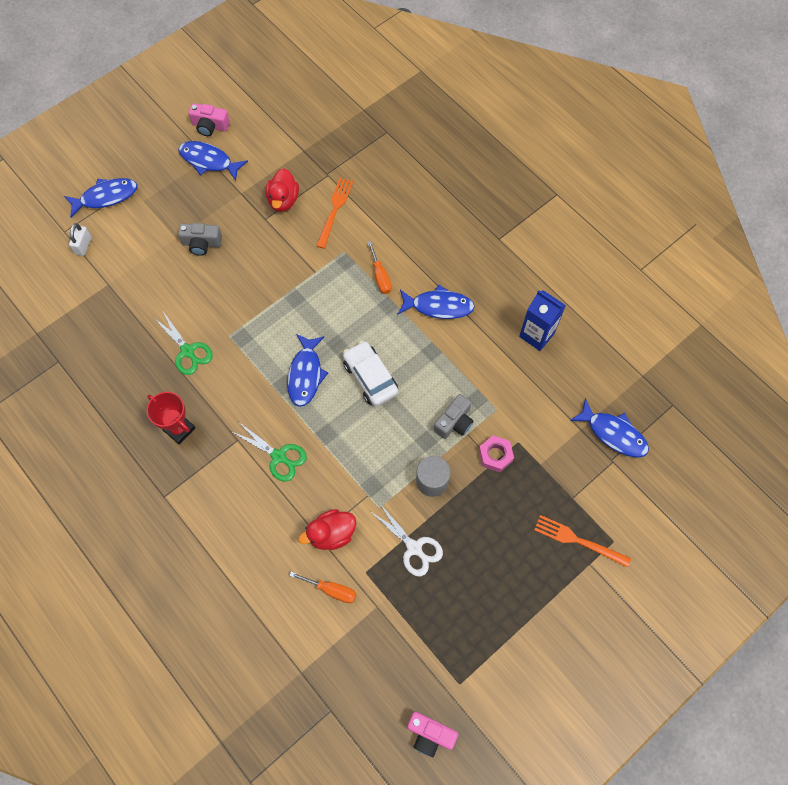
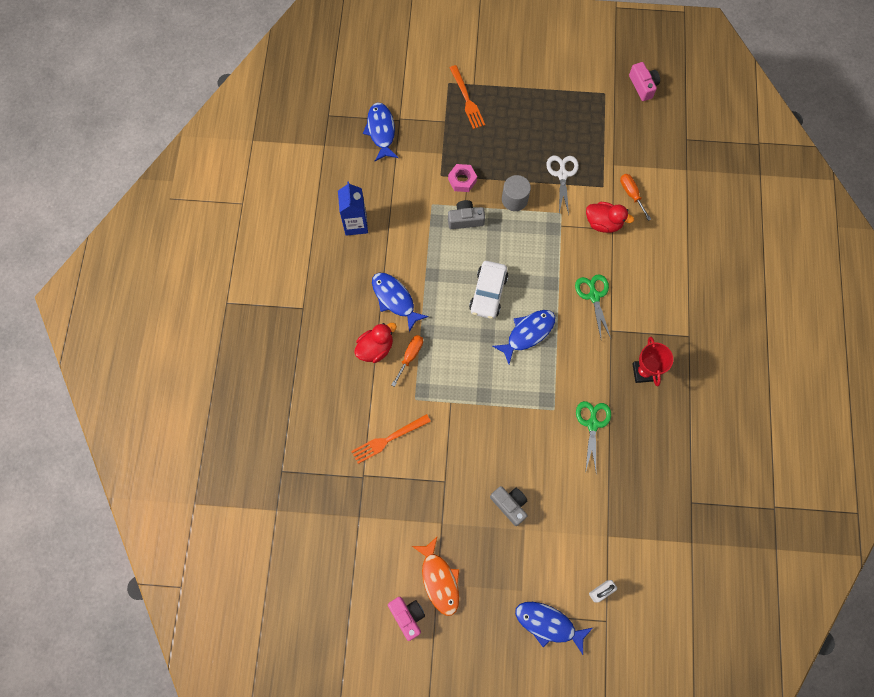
camera: 135 degrees left, 5 degrees up
(209, 161) = (439, 579): blue fish -> orange fish
(283, 200) = (417, 485): red duck -> red duck (375, 348)

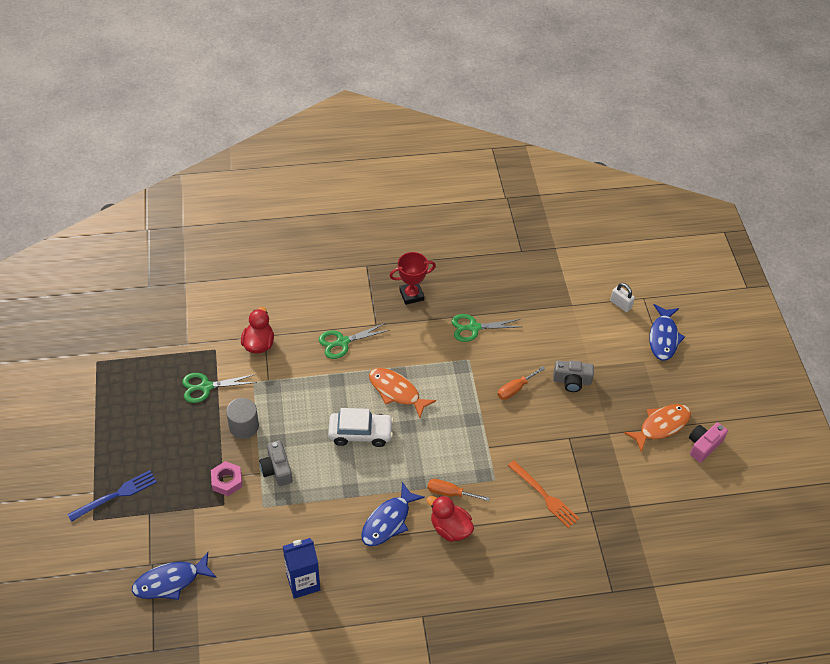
camera: 105 degrees left, 20 degrees down
(467, 99) = (116, 495): orange fork -> blue fork
(510, 505) = (572, 381): grey camera -> grey camera turned 120 degrees counterclockwise
(528, 333) = (396, 392): blue fish -> orange fish
(562, 174) = (206, 387): white scissors -> green scissors
(631, 194) = (221, 324): orange screwdriver -> orange screwdriver (515, 389)
(643, 86) = (84, 328): pink camera -> none

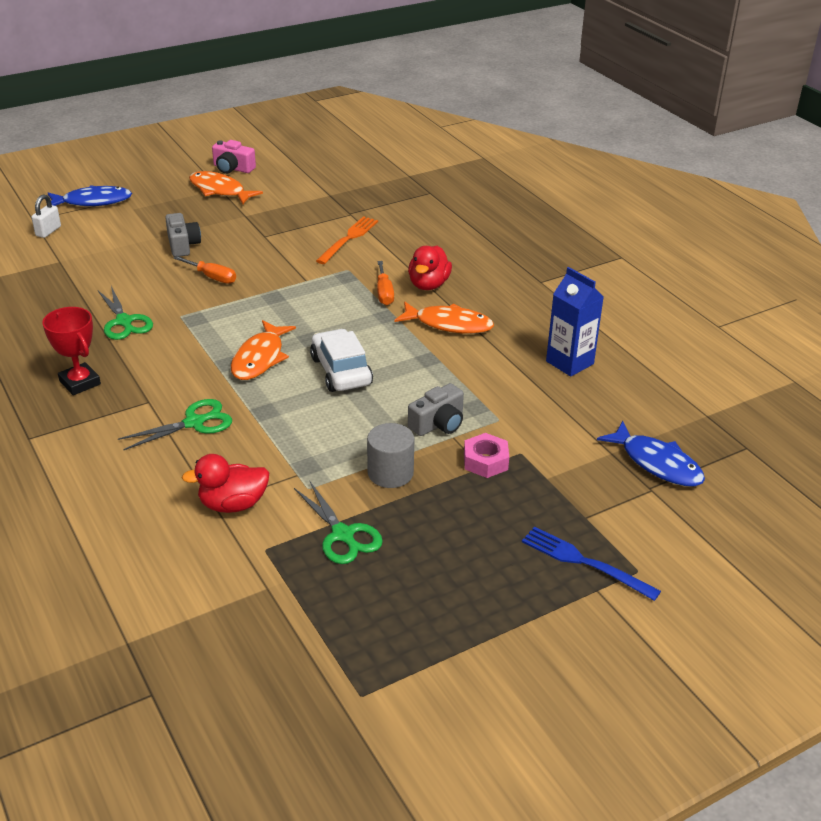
camera: 110 degrees left, 15 degrees down
(342, 342) = (194, 423): green scissors -> green scissors turned 75 degrees counterclockwise
(388, 521) = (449, 324): blue fish -> orange fish

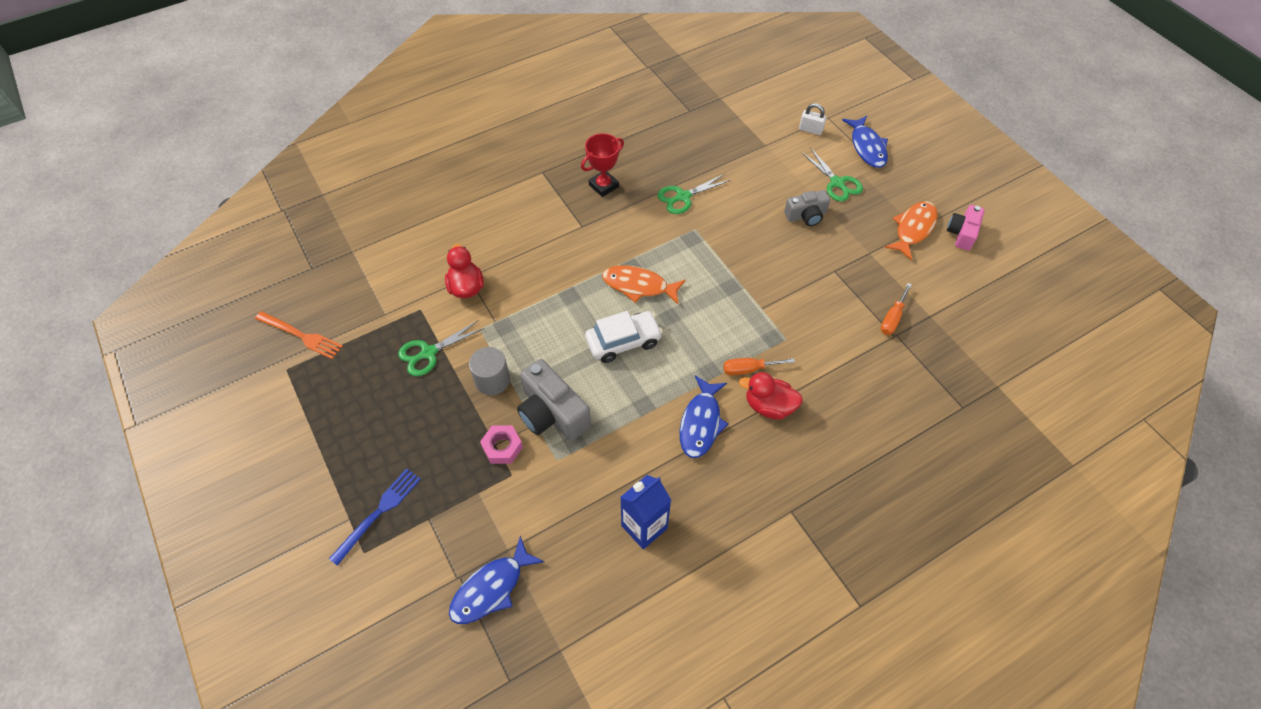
camera: 90 degrees right, 20 degrees up
(194, 423) = (556, 255): green scissors -> green scissors (837, 183)
(212, 277) = (756, 242): orange screwdriver -> orange screwdriver (892, 318)
(348, 239) = (843, 336): orange fork -> orange fork (301, 336)
(438, 424) = (552, 413): grey camera -> grey camera, size x1.60
(449, 324) = (701, 423): orange fish -> blue fish

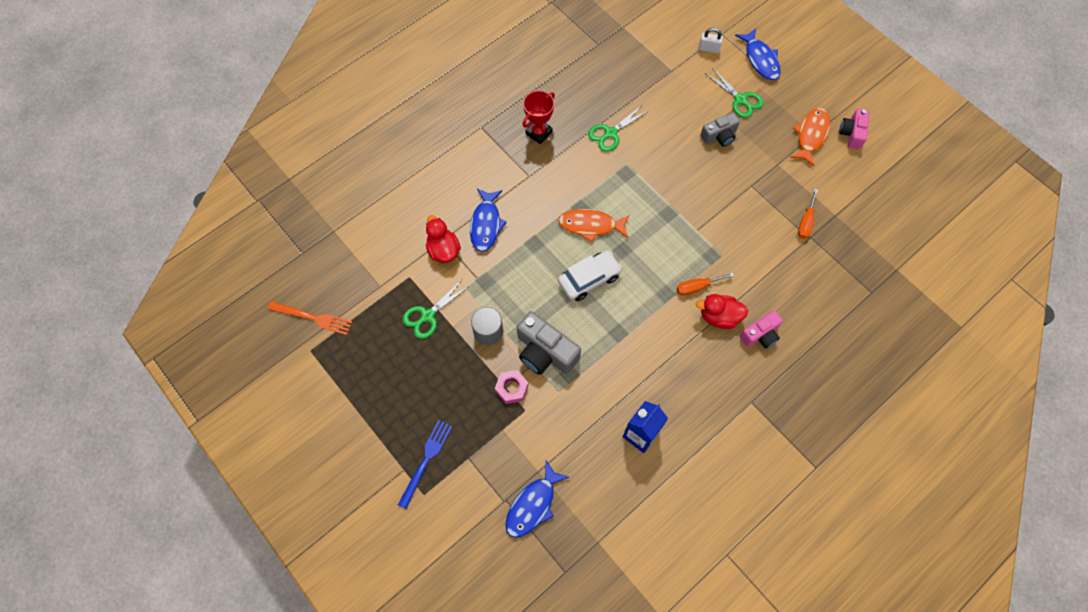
camera: 10 degrees left, 10 degrees up
(701, 423) = (667, 340): blue fish -> blue fish (486, 224)
(816, 434) = (760, 335): none -> pink camera

